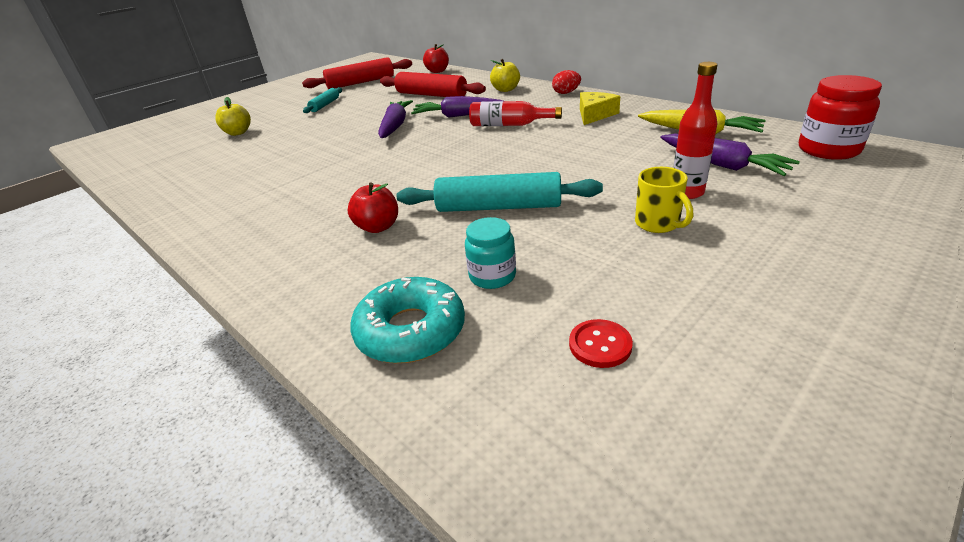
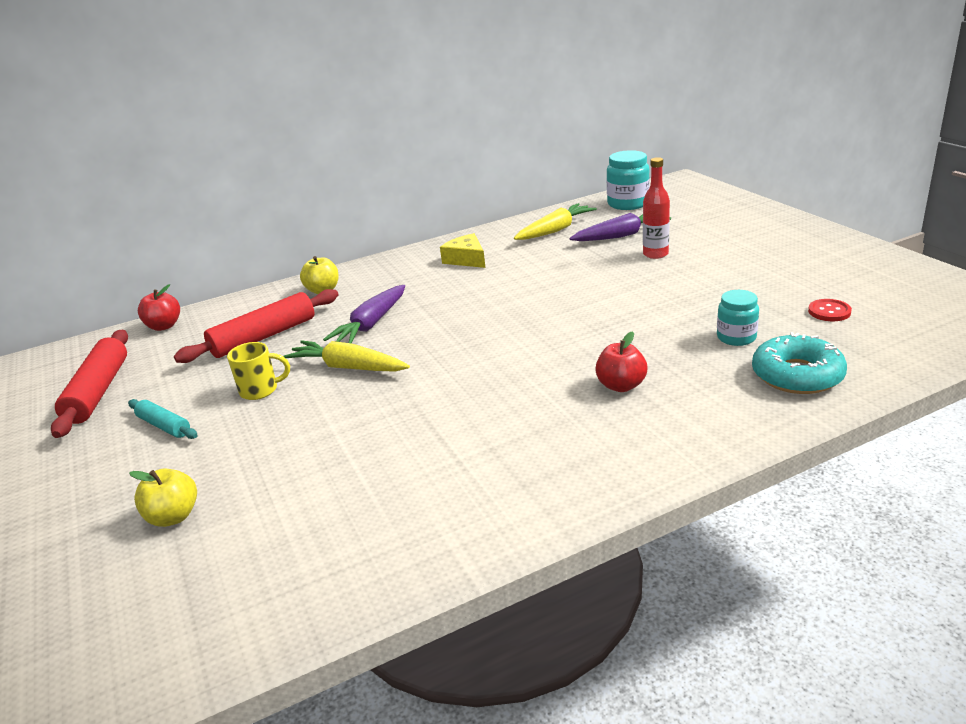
camera: 70 degrees left, 5 degrees down
(395, 126) = (348, 367): purple carrot -> yellow carrot
(498, 207) = (624, 324): turquoise rolling pin -> none
(509, 125) = (438, 300): red bottle -> none
(566, 93) = (386, 263): red egg -> none
(658, 224) = (695, 271): yellow mug -> yellow mug (260, 390)
(828, 150) = (628, 204): red jar -> turquoise jar

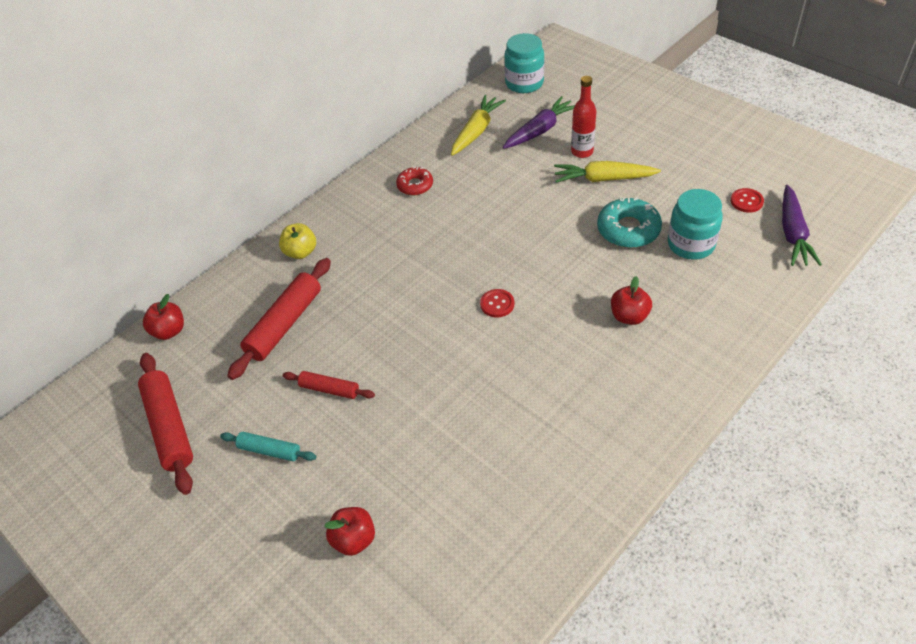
camera: 20 degrees left, 20 degrees up
(173, 517) = (354, 539): yellow apple -> red apple
(260, 390) = (329, 389): yellow mug -> red rolling pin
(348, 367) = (391, 345): yellow carrot -> yellow carrot (603, 179)
(371, 324) = (378, 288): purple carrot -> purple carrot (793, 233)
(466, 259) = (415, 185): yellow cheese -> red donut
(479, 353) = (497, 304): none -> red button
(736, 337) = (691, 244): turquoise jar -> turquoise jar, size x1.54
(797, 375) = (750, 277): turquoise donut -> turquoise donut (628, 229)

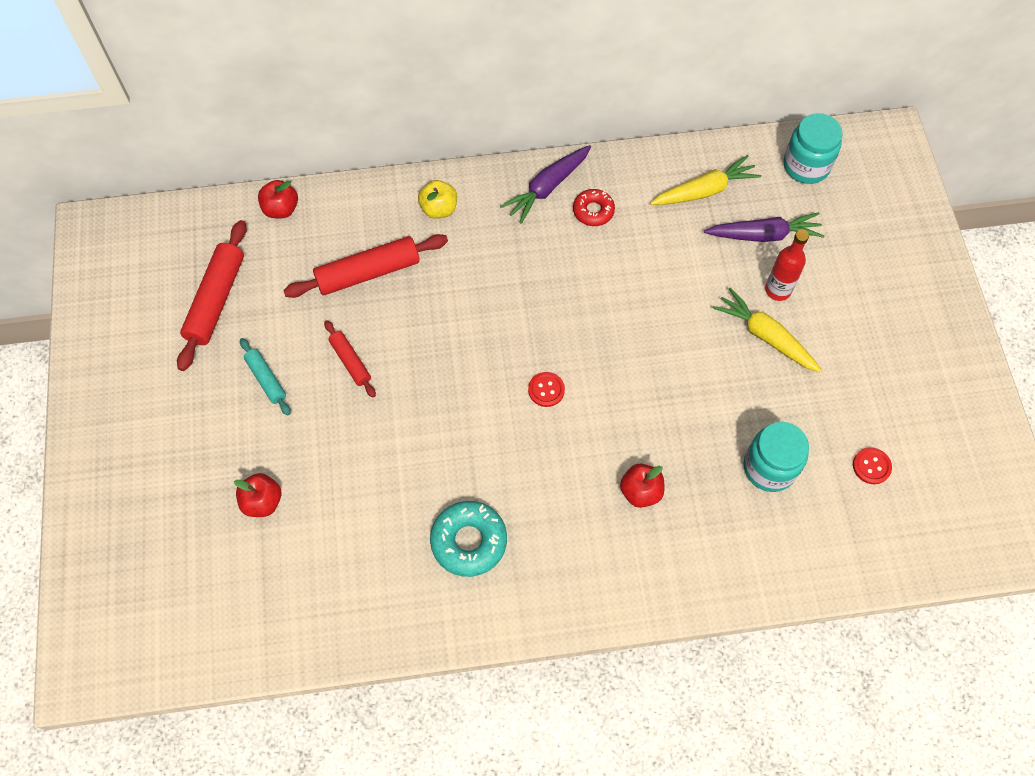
camera: 35 degrees right, 15 degrees up
(628, 229) = (730, 407): turquoise donut -> turquoise donut (469, 541)
(793, 233) = (875, 533): purple carrot -> purple carrot (547, 188)

